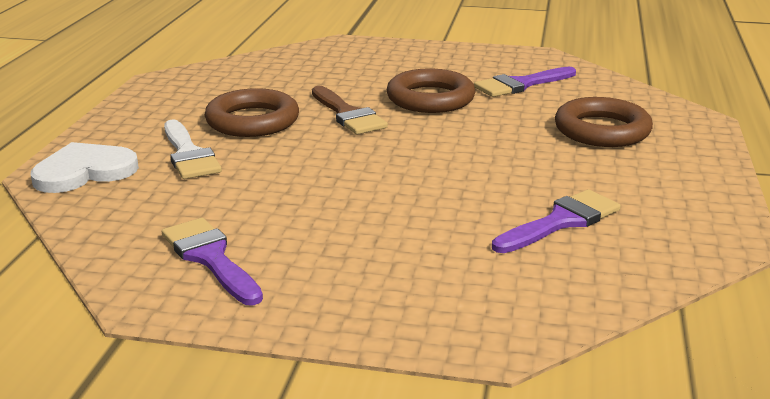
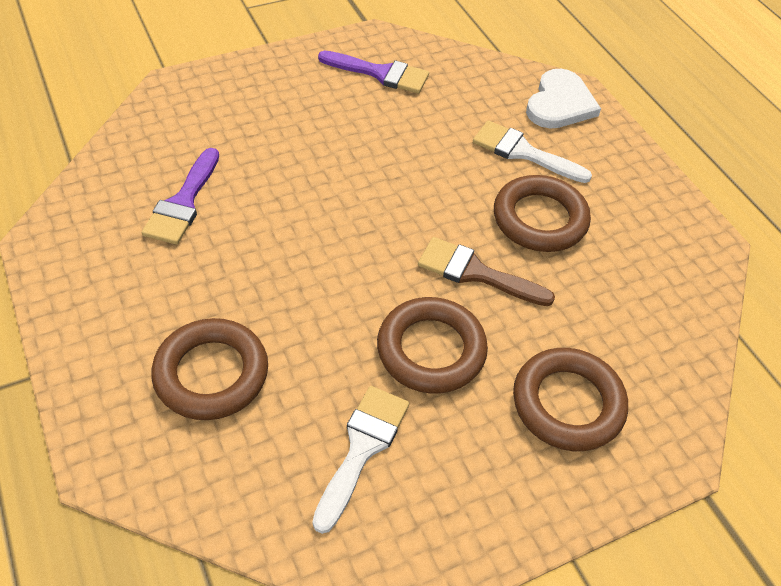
camera: 140 degrees right, 25 degrees up
(374, 65) = (567, 403): none -> brown ring
(520, 84) = (362, 448): purple brush -> white brush

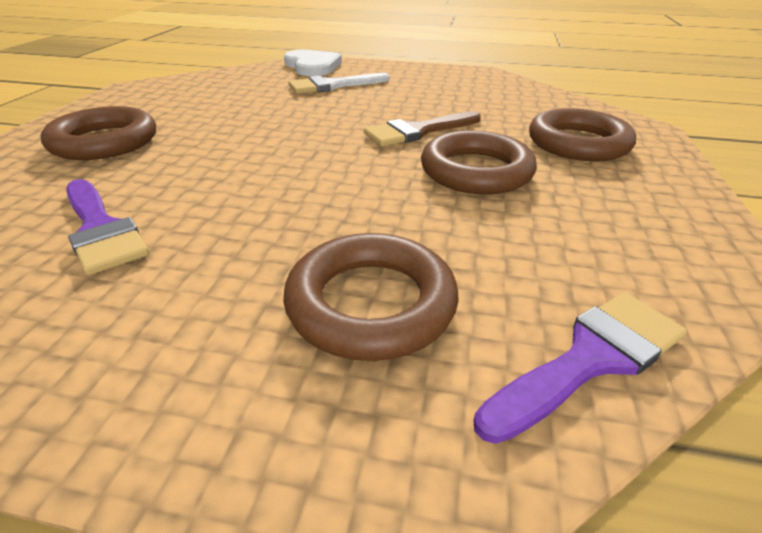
camera: 50 degrees left, 15 degrees down
(362, 448) = (563, 240): white brush -> none
(381, 73) = (168, 97): purple brush -> purple brush (590, 359)
(539, 219) = (399, 99): brown ring -> brown ring (104, 142)

